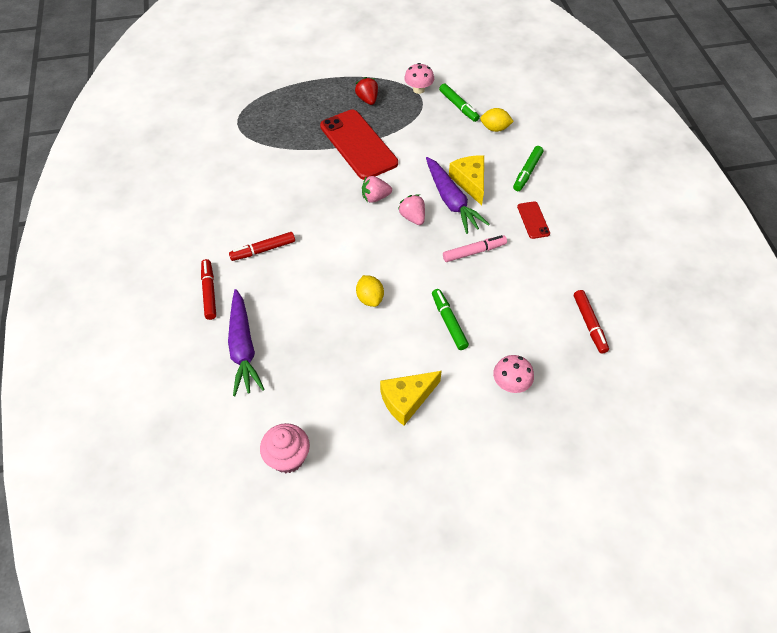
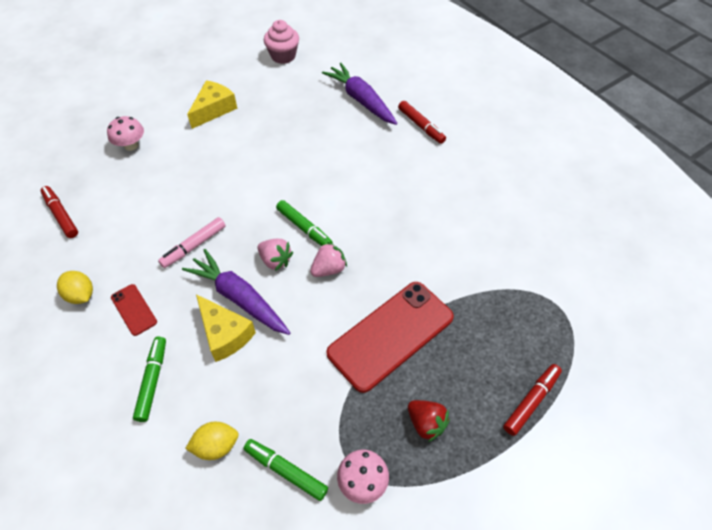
camera: 155 degrees right, 0 degrees up
(263, 250) = (404, 174): red marker -> red marker (531, 401)
(358, 145) = (390, 335): red phone -> red phone turned 75 degrees counterclockwise
(370, 298) = (279, 167): yellow lemon -> yellow lemon (81, 295)
(449, 322) = (198, 172): green marker -> green marker (304, 228)

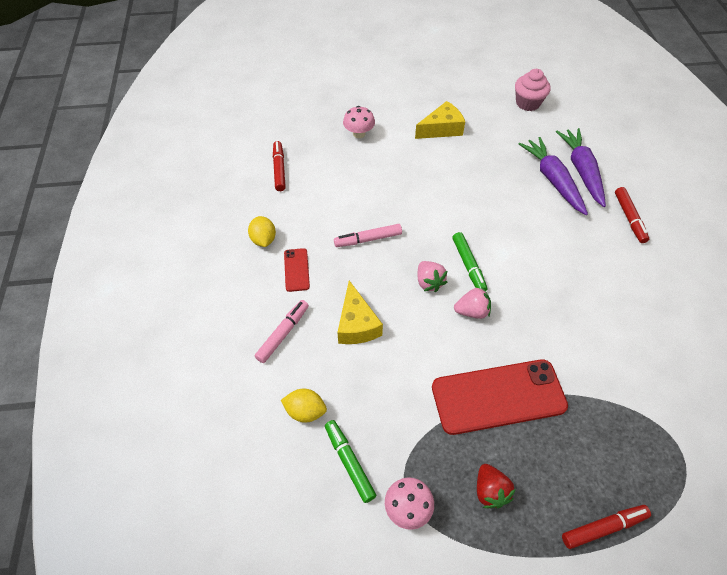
camera: 30 degrees right, 0 degrees up
(152, 381) = (283, 334): green marker -> pink marker
(239, 298) = (383, 300): purple carrot -> purple carrot (552, 180)

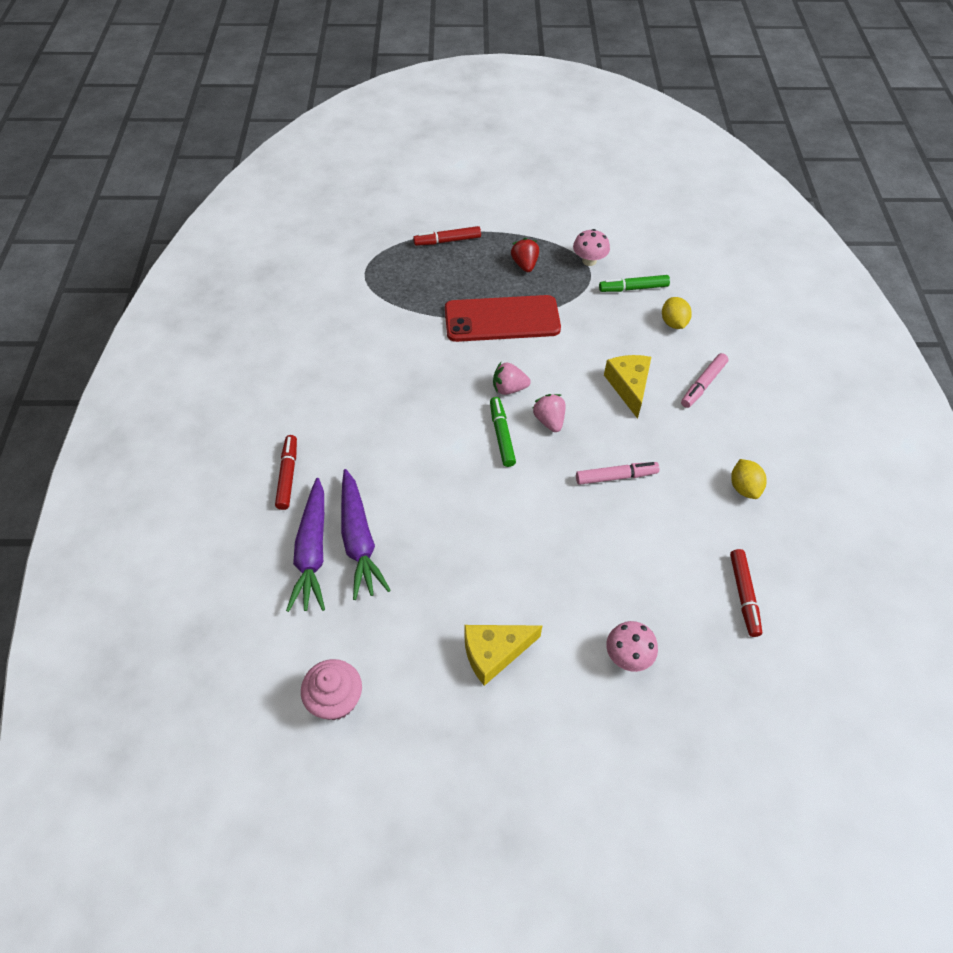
camera: 175 degrees left, 0 degrees up
(296, 270) = (698, 447): red phone -> none
(305, 411) = (673, 323): yellow lemon -> yellow lemon turned 60 degrees clockwise
(349, 463) = (634, 288): green marker -> green marker turned 105 degrees clockwise

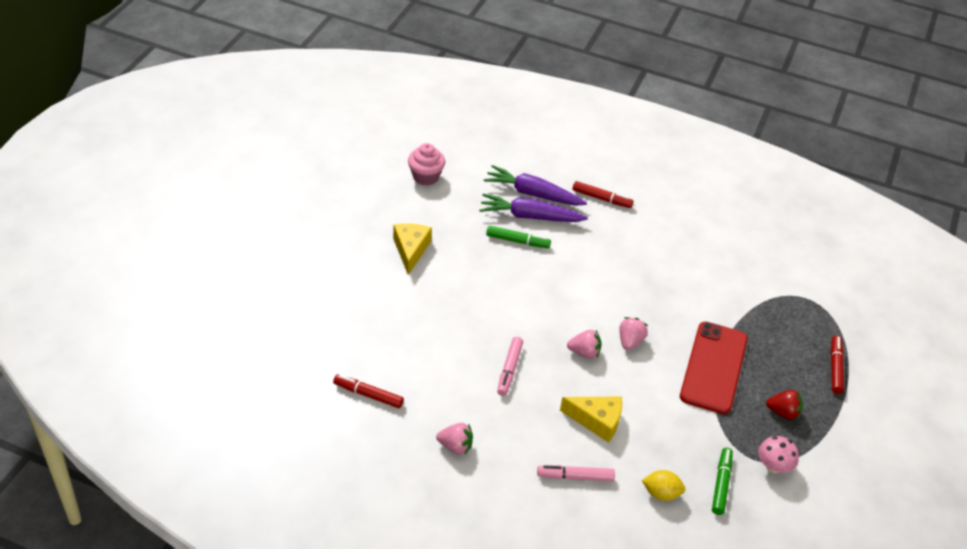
camera: 110 degrees right, 10 degrees down
(501, 436) = (583, 318): green marker -> green marker (517, 241)
(628, 656) = (367, 311): pink mushroom -> none
(703, 384) = (575, 477): pink marker -> pink marker turned 60 degrees counterclockwise
(744, 487) = (455, 446): yellow lemon -> pink strawberry

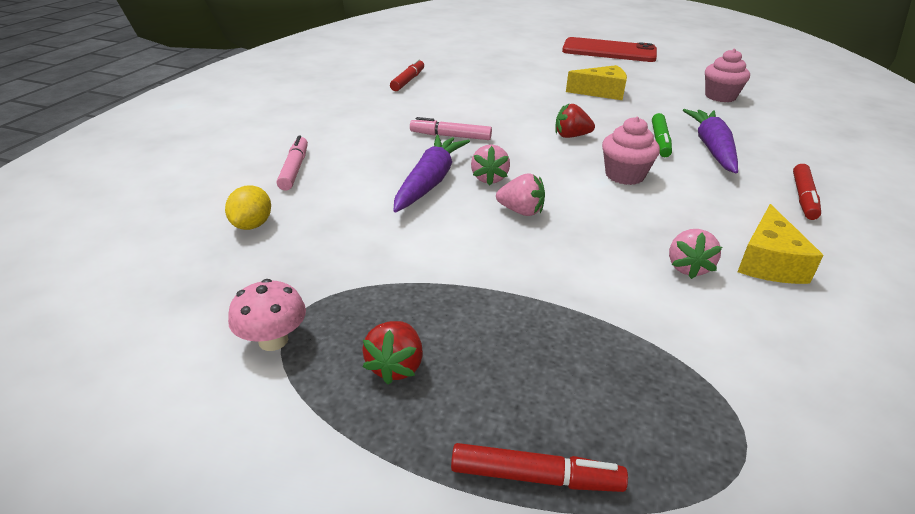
camera: 90 degrees right, 10 degrees down
(455, 446) = (346, 113): pink strawberry -> pink strawberry (687, 267)
(509, 291) = (571, 136): none -> red strawberry
(533, 194) = (757, 150): purple carrot -> purple carrot (430, 182)
(575, 276) = (624, 175): none -> pink cupcake
(597, 421) = (377, 184): yellow cheese -> yellow cheese (768, 262)
(713, 367) = (490, 286): red phone -> red phone (609, 51)
(721, 484) = (251, 277): green marker -> none

